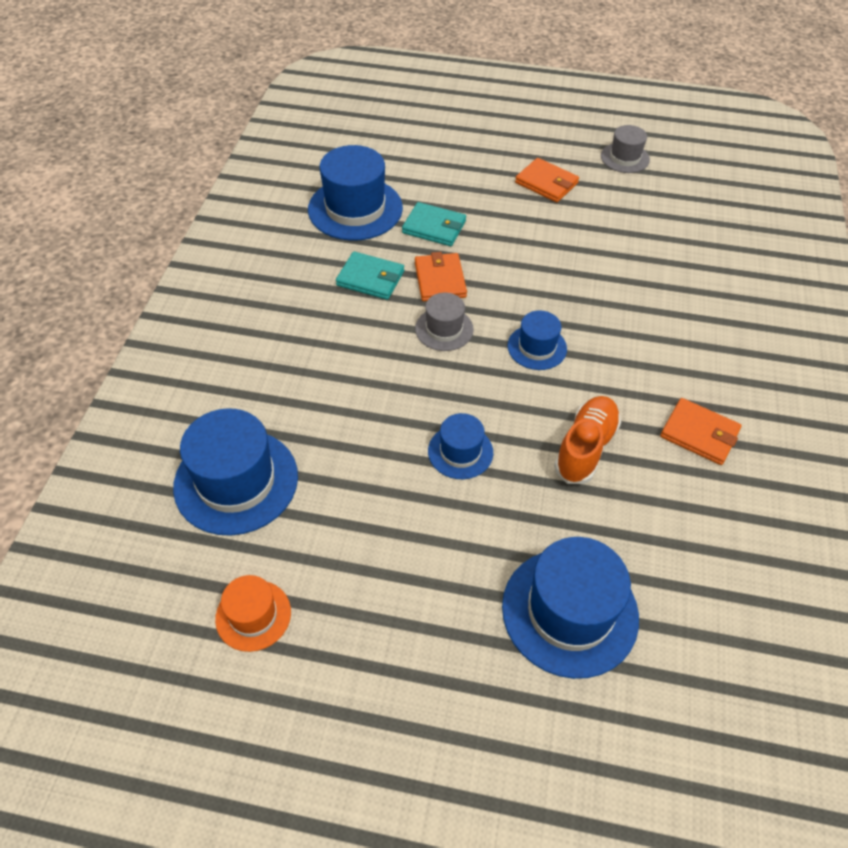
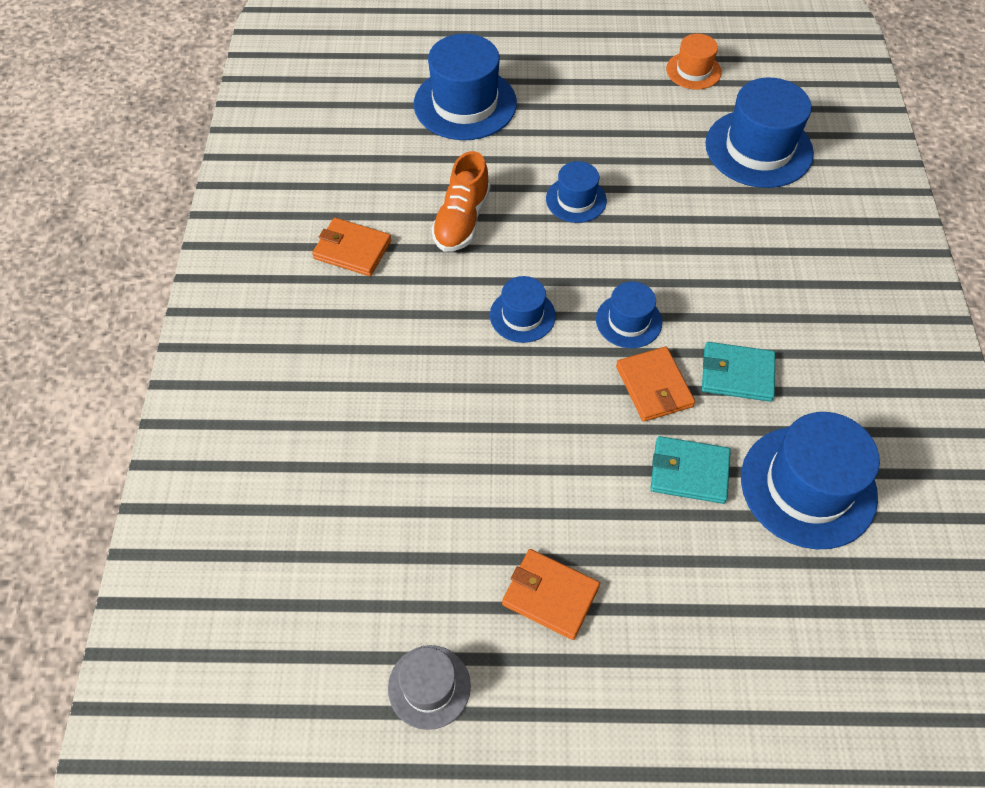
camera: 170 degrees right, 5 degrees up
(444, 329) = (628, 321): grey hat -> blue hat

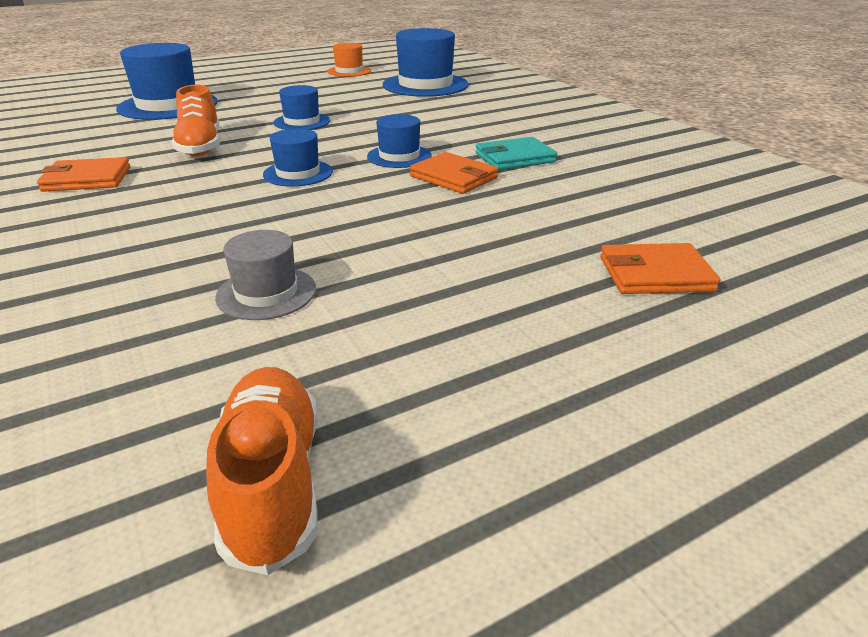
camera: 30 degrees left, 25 degrees down
(352, 681) = (273, 482): none -> orange shoe
(429, 686) = (397, 440): grey hat -> grey hat (266, 293)
(550, 595) = (481, 311): orange wallet -> orange wallet (655, 274)
(689, 472) = (532, 206): turquoise wallet -> none
(808, 486) = (634, 188): blue hat -> none

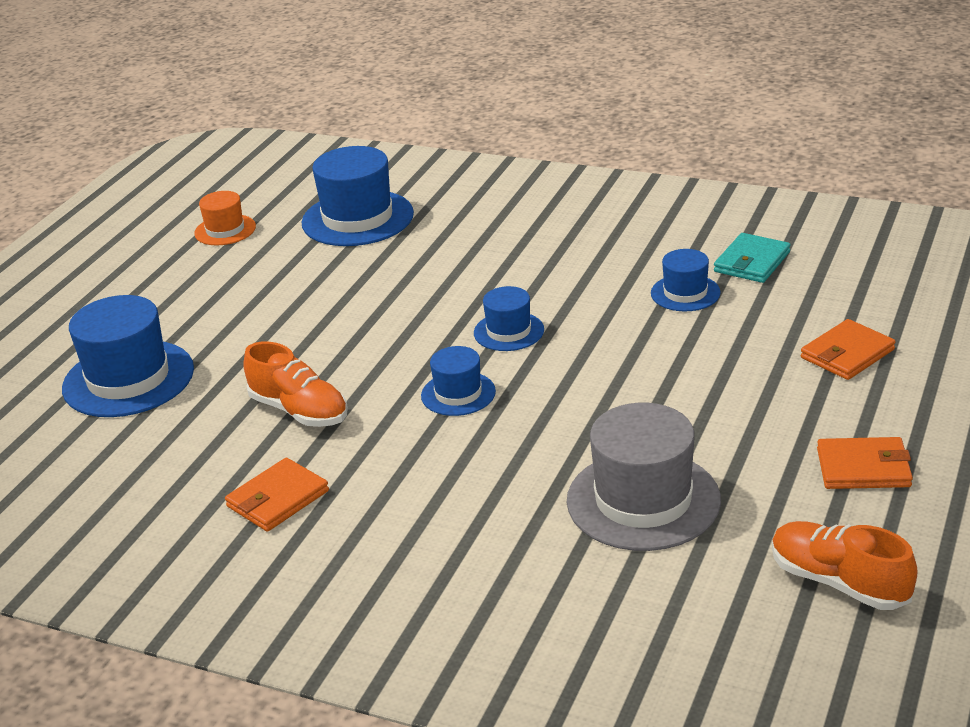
camera: 35 degrees left, 0 degrees up
(266, 293) = (643, 500): grey hat -> grey hat, size x1.83
(302, 122) = (333, 332): blue hat -> blue hat (685, 293)
(454, 177) = (593, 333): orange wallet -> orange wallet (863, 468)
(514, 158) = (606, 287): turquoise wallet -> turquoise wallet (752, 262)

